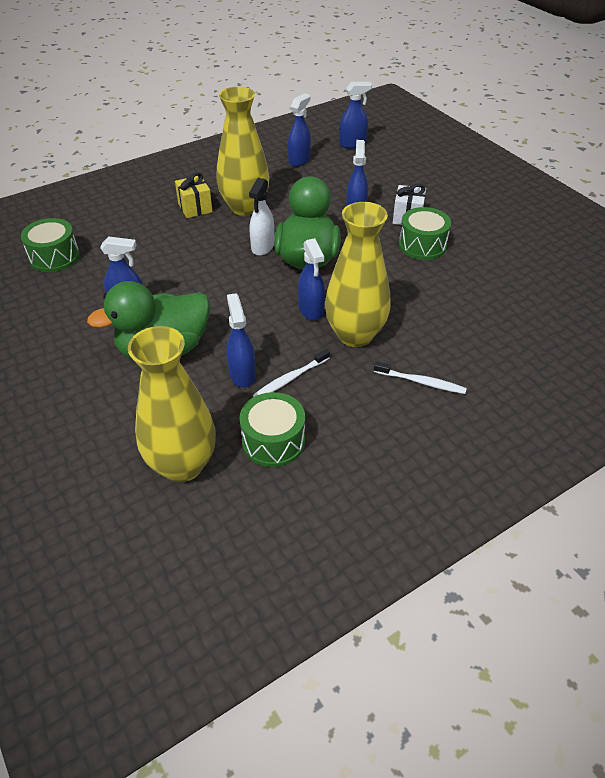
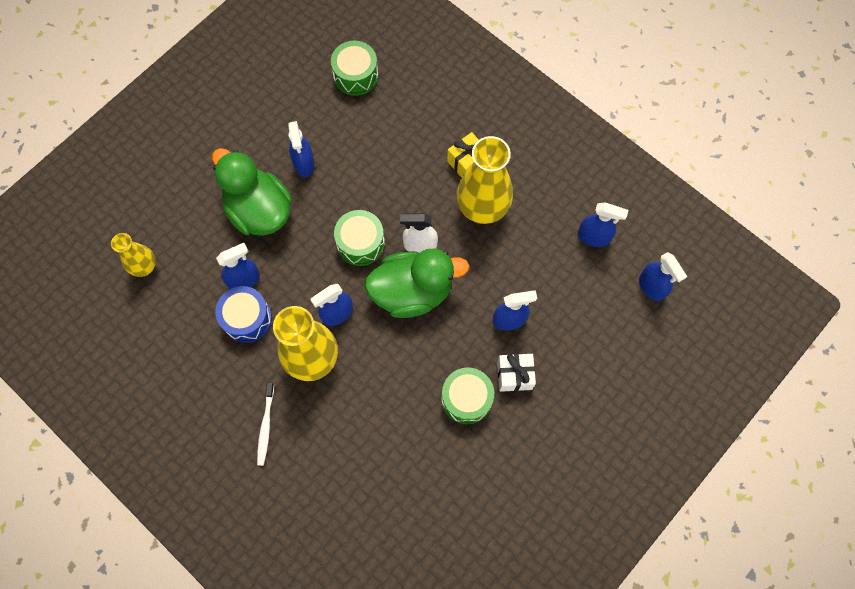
camera: 75 degrees right, 25 degrees up
(182, 465) = (145, 267): yellow vase -> yellow vase, size x0.56
(273, 441) = (179, 324): green drum -> green drum (360, 243)
(290, 379) = (247, 318): white toothbrush -> blue drum

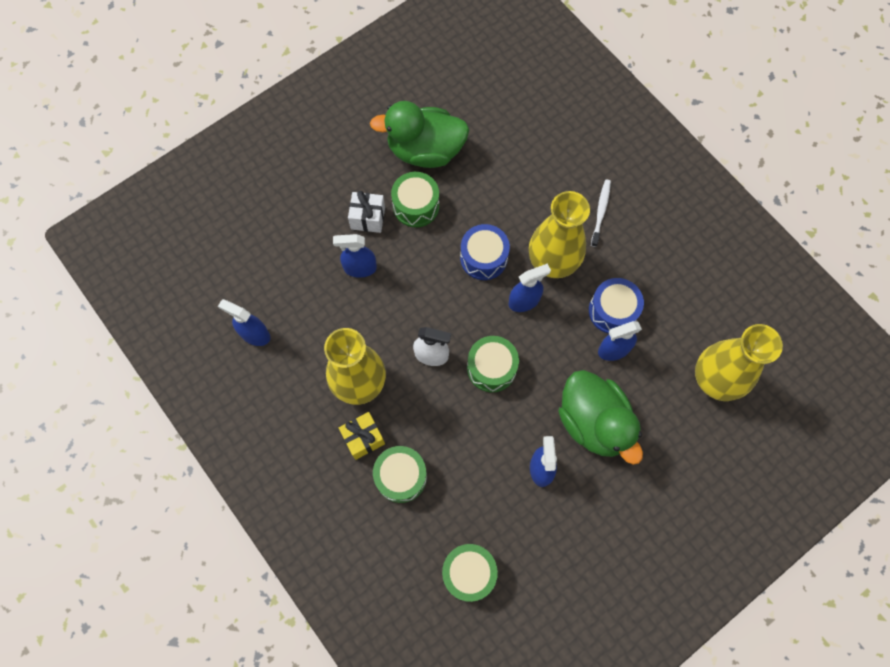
camera: 170 degrees left, 0 degrees up
(145, 267) = (714, 380): yellow vase -> yellow vase, size x1.79
(385, 352) = (483, 258): none -> blue drum
(412, 291) = (447, 310): green duck -> green duck (425, 150)
(427, 137) = (401, 476): none -> green drum
(651, 287) = (215, 276): blue spray bottle -> none

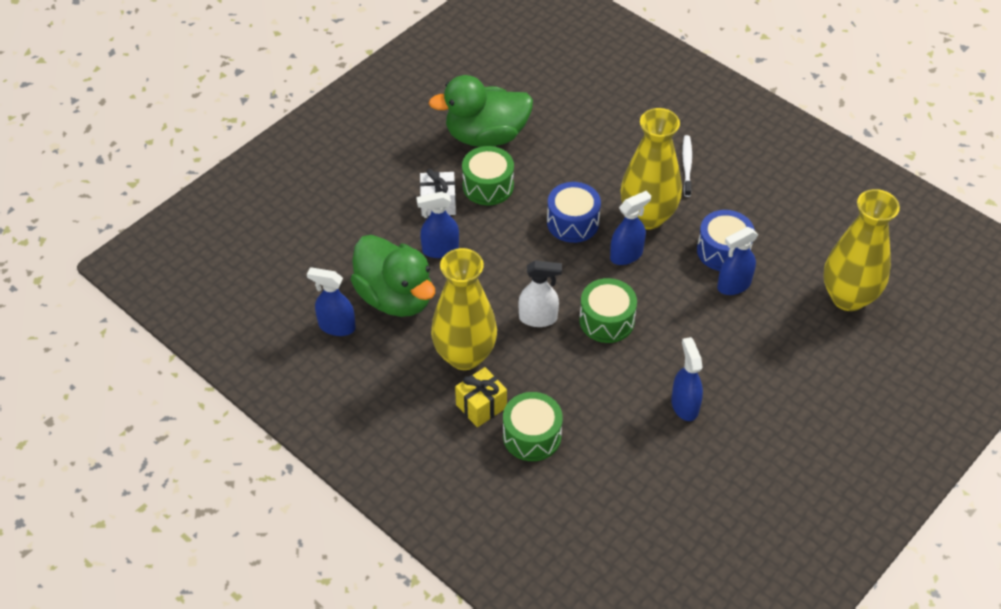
camera: 10 degrees left, 20 degrees down
(469, 573) = (630, 516): green drum -> none
(594, 422) = (730, 354): green duck -> green duck (395, 297)

